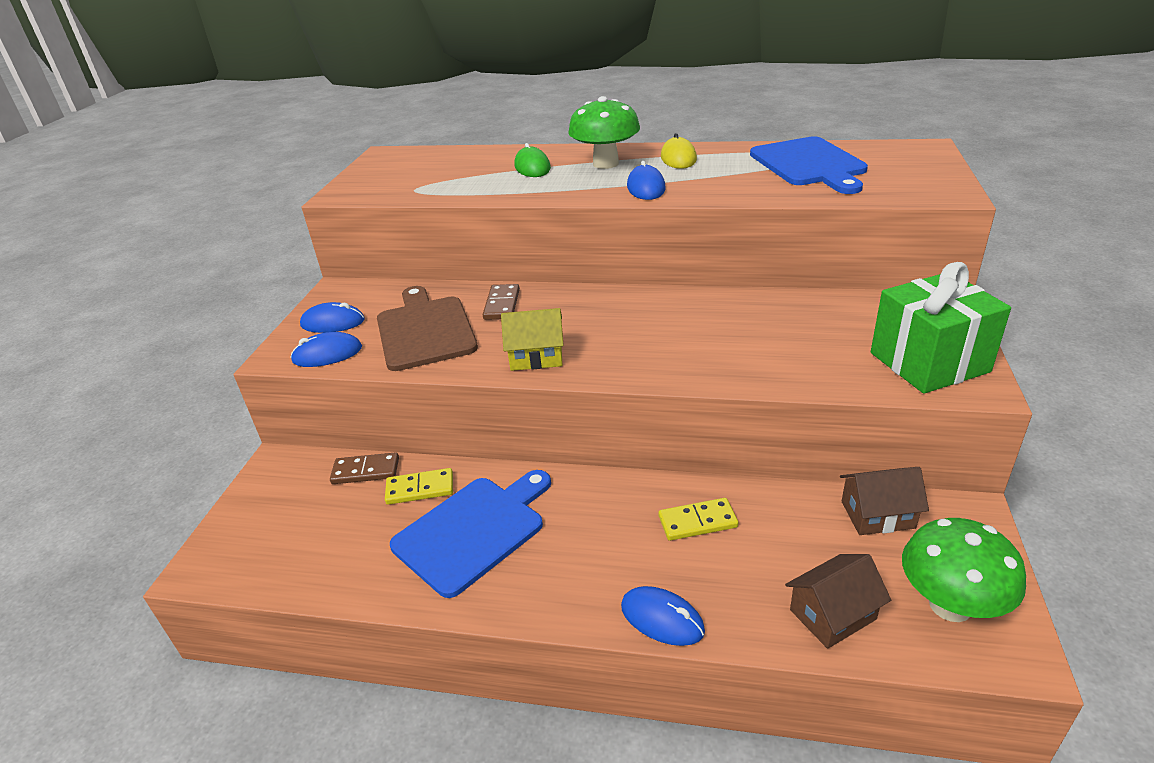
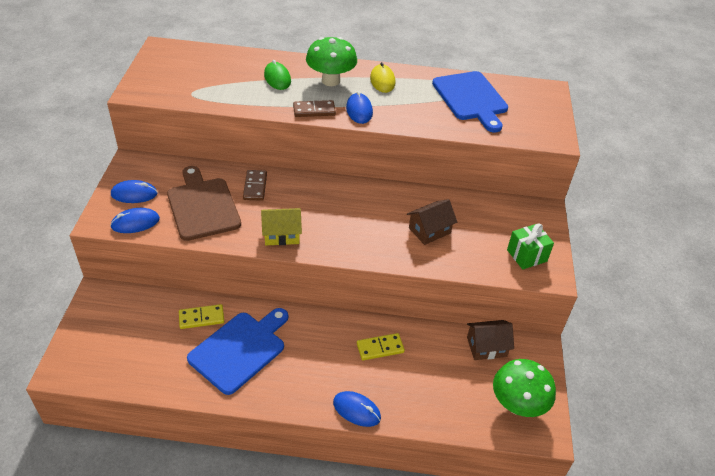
camera: 10 degrees left, 10 degrees up
(365, 471) = (162, 303): brown domino -> brown domino (314, 110)
(832, 614) = (453, 409): brown house -> brown house (429, 230)
(929, 362) = (526, 255): green gift -> green gift, size x0.60

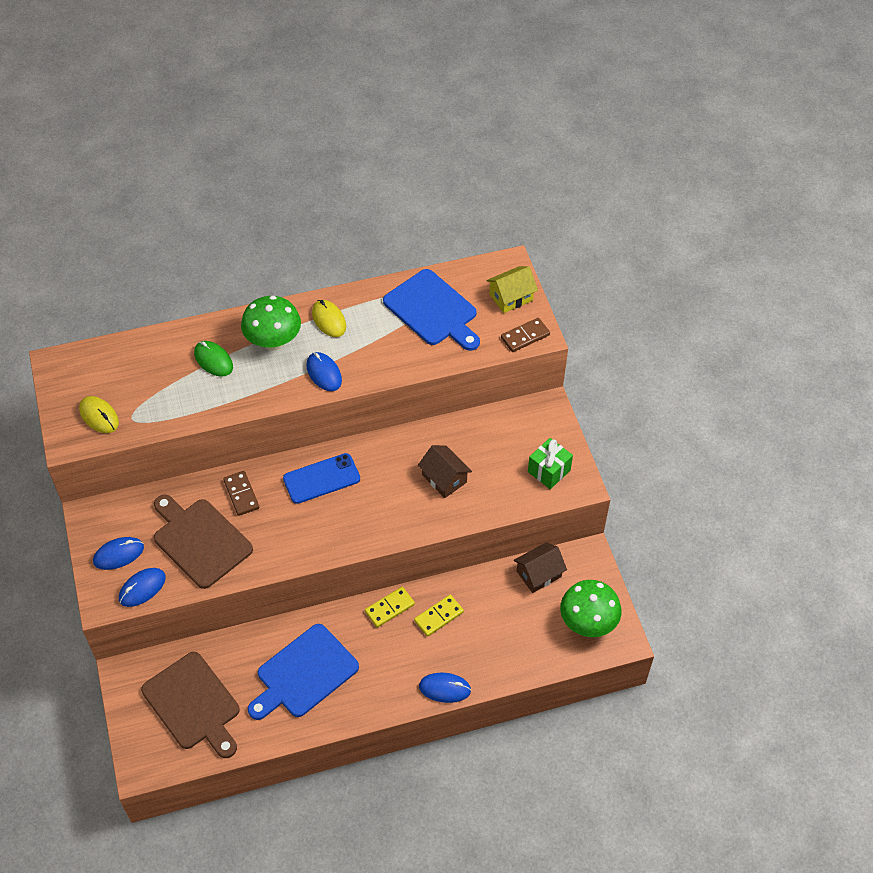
camera: 20 degrees left, 10 degrees up
(135, 337) = (193, 704): none -> brown cutting board
(168, 84) = (99, 416): none -> yellow mouse
(201, 318) = (248, 656): yellow domino -> yellow domino (389, 608)
(240, 349) = (304, 674): blue cutting board -> blue cutting board turned 150 degrees counterclockwise
(281, 234) = (300, 542): yellow house -> yellow house (511, 297)
(314, 110) = (277, 392): brown domino -> brown domino (525, 336)
(325, 197) = (321, 479): none -> blue phone
(429, 230) = (444, 478): brown house -> brown house turned 75 degrees counterclockwise

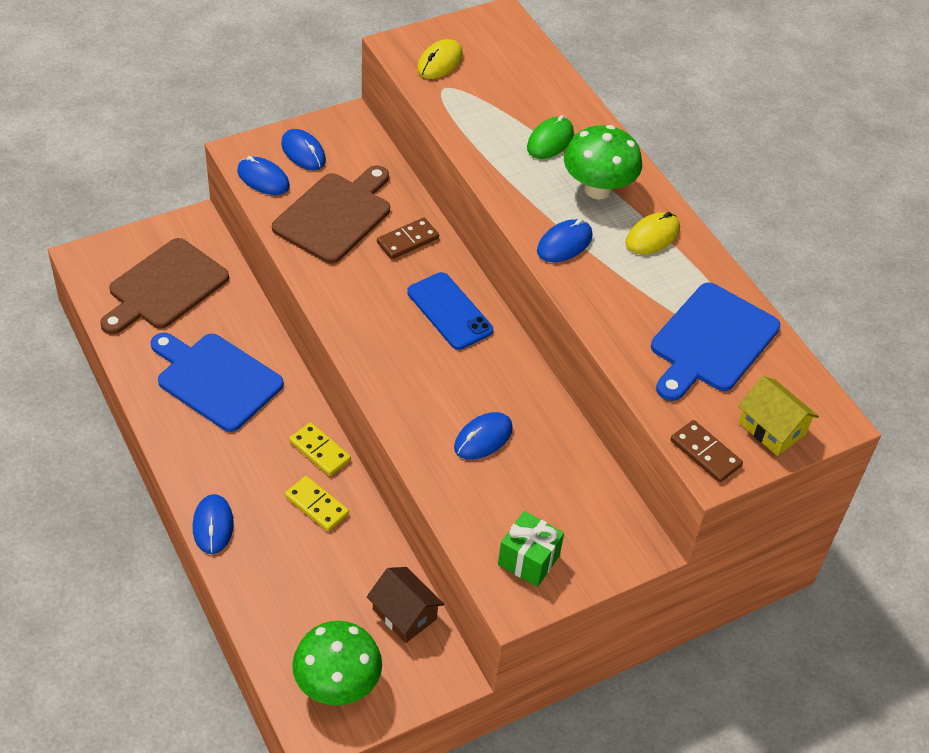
camera: 75 degrees right, 5 degrees down
(444, 478) = (483, 438): brown house -> blue mouse

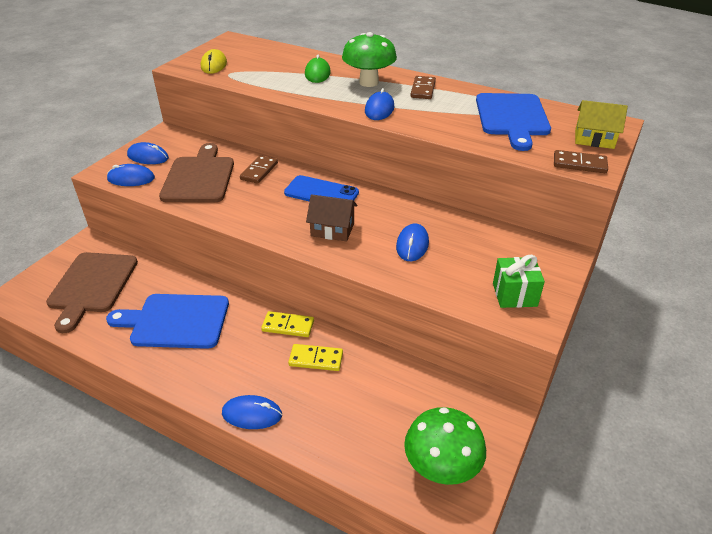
camera: 30 degrees left, 10 degrees down
(213, 525) = (252, 414): blue mouse -> blue mouse turned 45 degrees counterclockwise
(404, 614) = (438, 392): brown house -> brown house (332, 229)
(652, 236) = (422, 89): yellow mouse -> brown domino

